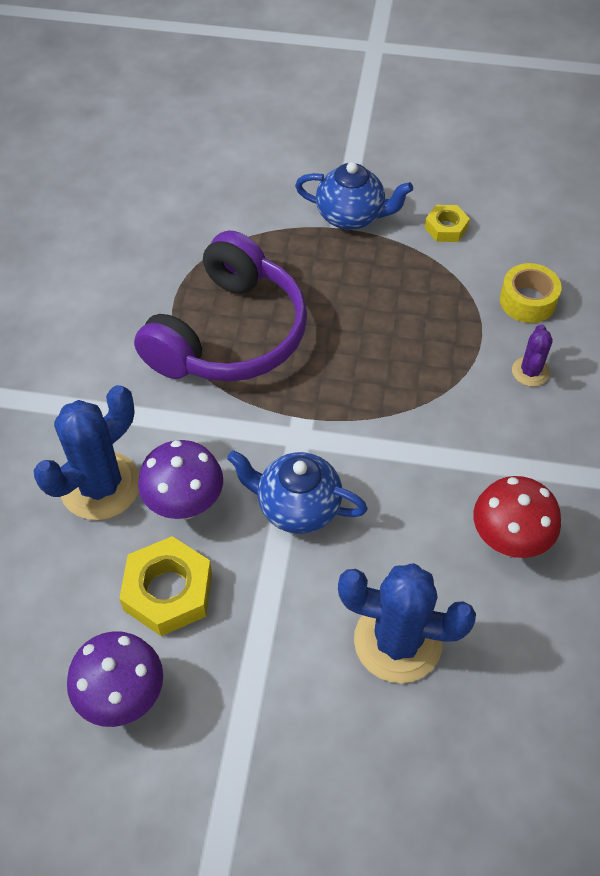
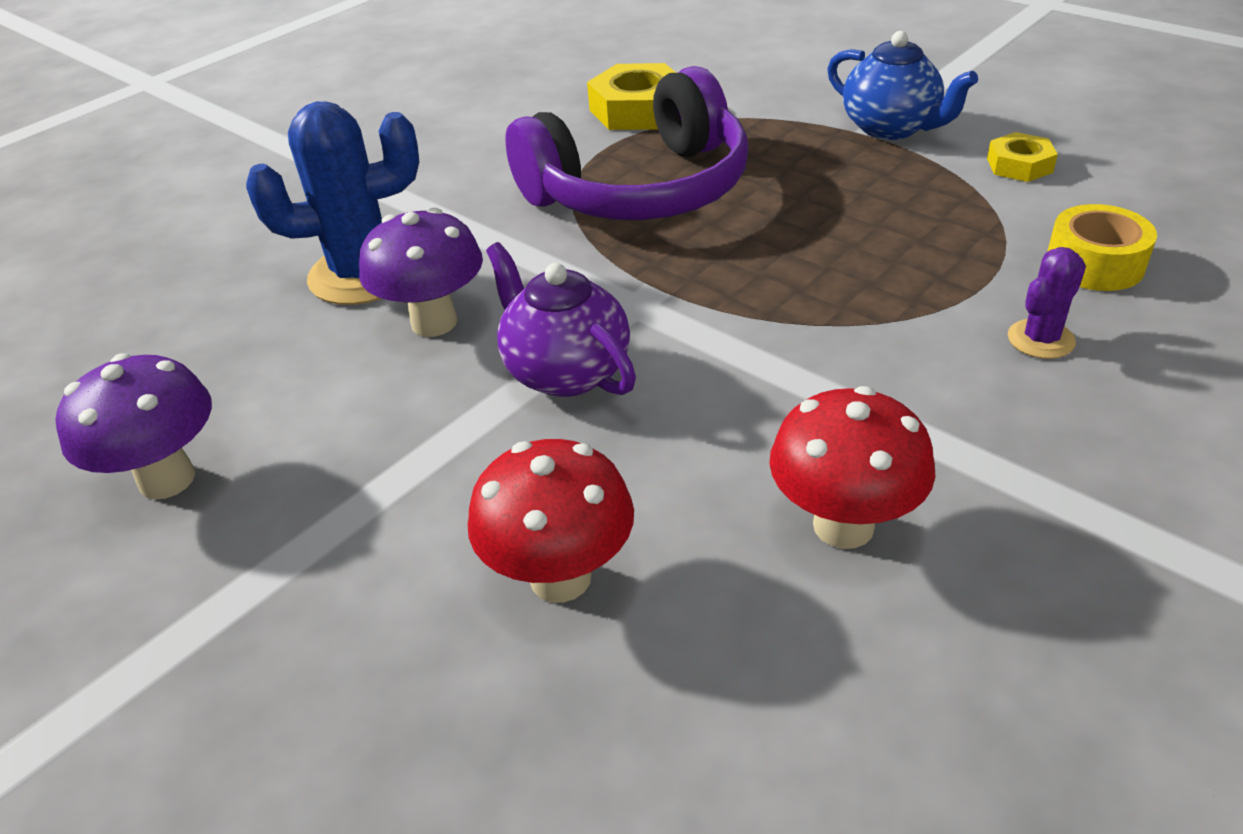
camera: 35 degrees right, 15 degrees down
(168, 591) = (328, 396): yellow nut -> yellow nut (637, 110)
(297, 507) = (565, 371): blue teapot -> purple teapot
(397, 641) = (560, 577): blue cactus -> red mushroom

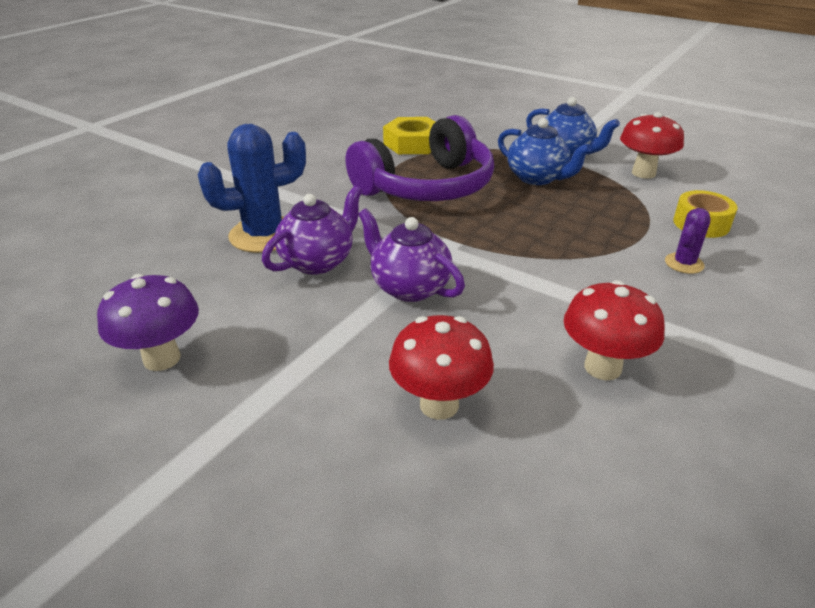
camera: 10 degrees left, 5 degrees down
(434, 322) = (317, 261): purple mushroom -> purple teapot
(830, 174) = (537, 178): none -> blue teapot
(1019, 165) = (643, 173): yellow nut -> red mushroom

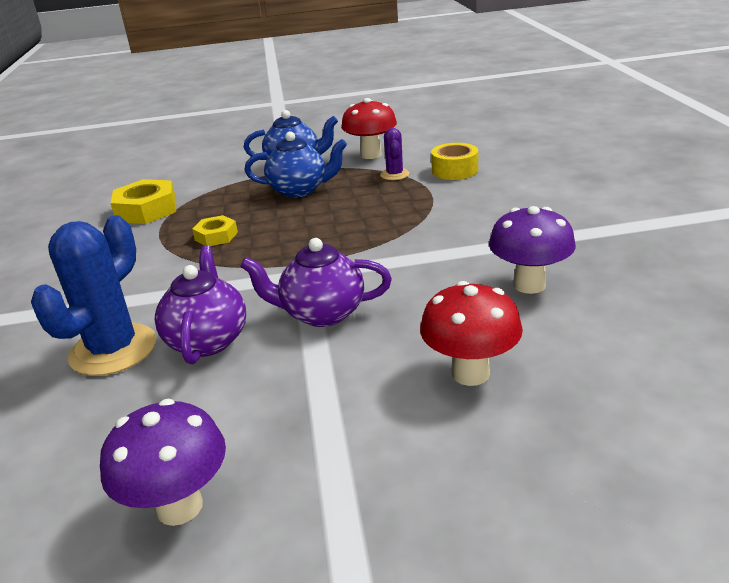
camera: 40 degrees left, 5 degrees down
(427, 187) = (216, 236): purple headphones -> yellow nut
(602, 367) = (529, 285): red mushroom -> purple mushroom
(684, 263) = (480, 199): purple cactus -> purple cactus (394, 175)

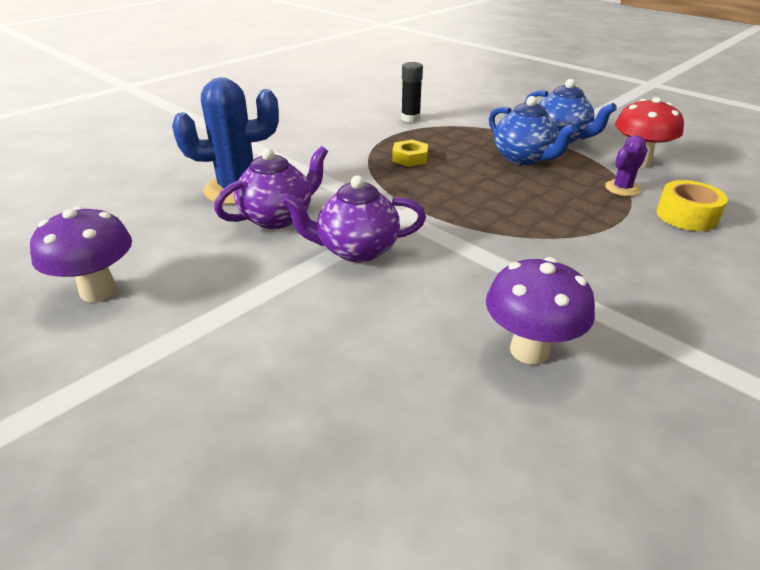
camera: 50 degrees right, 5 degrees up
(146, 210) = (410, 118): yellow nut -> black glue stick
(322, 313) = (356, 250): purple teapot -> purple teapot turned 60 degrees counterclockwise
(470, 373) = (343, 367): red mushroom -> none

